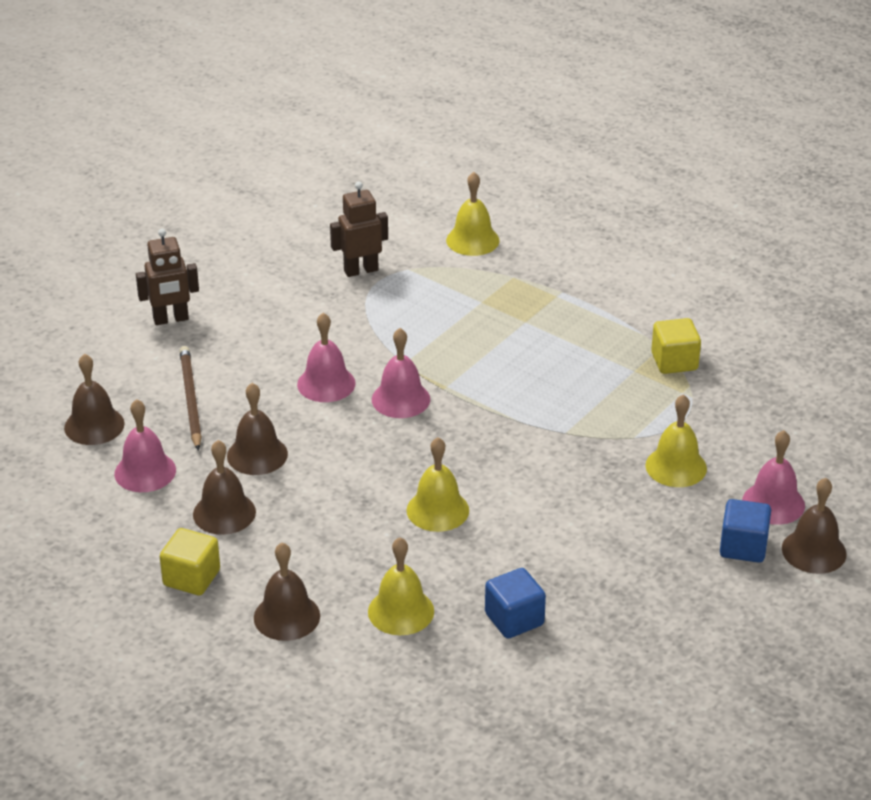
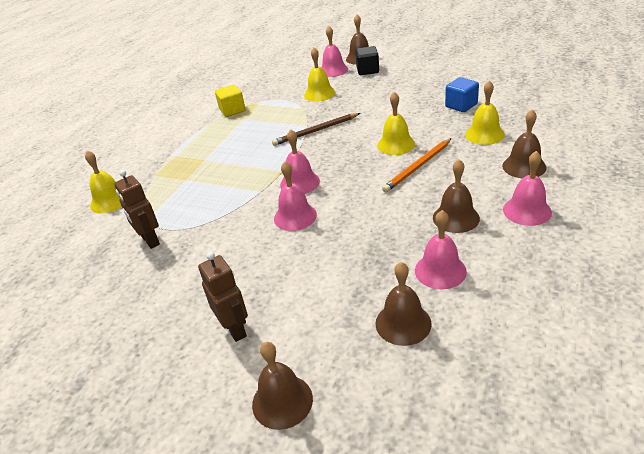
camera: 100 degrees left, 0 degrees up
(190, 399) = (342, 277): brown pencil -> brown pencil (315, 131)
(191, 578) = (527, 211): yellow cube -> pink bell
(257, 455) = (387, 223): brown bell -> brown bell (282, 401)
(360, 514) = (418, 167): none -> orange pencil
(743, 547) = (367, 70): blue cube -> black cube

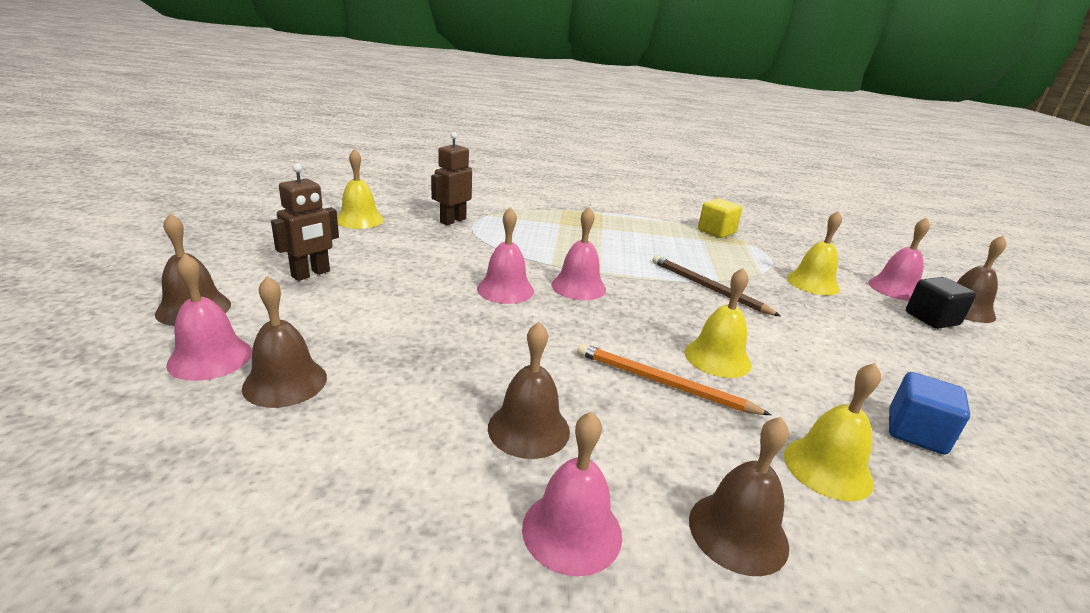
camera: 65 degrees right, 10 degrees down
(110, 201) = (512, 197): yellow bell -> yellow bell (359, 220)
(440, 270) = (391, 413): pink bell -> pink bell (210, 358)

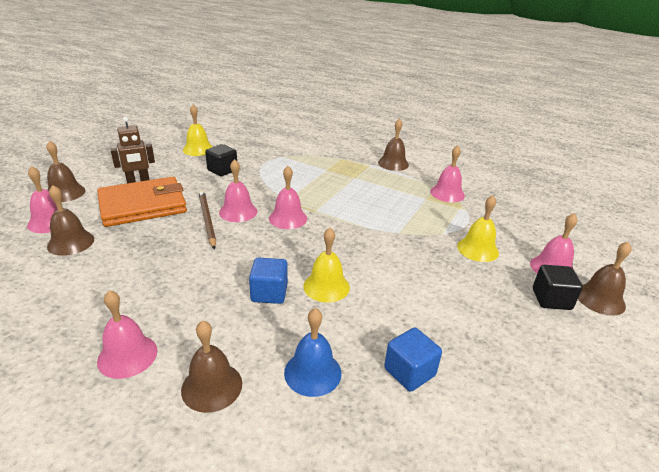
camera: 25 degrees right, 5 degrees up
(354, 305) = (143, 205): none -> orange wallet
(425, 241) = (222, 170): none -> black cube
(452, 220) = (255, 157): brown robot -> none
(528, 429) = (162, 298): brown bell -> brown bell (393, 163)
(662, 383) = (269, 293): orange pencil -> blue cube
(708, 288) = (382, 236): brown pencil -> brown pencil (207, 220)
(716, 231) = (447, 193): yellow cube -> pink bell
(827, 468) = (312, 372): yellow bell -> blue bell

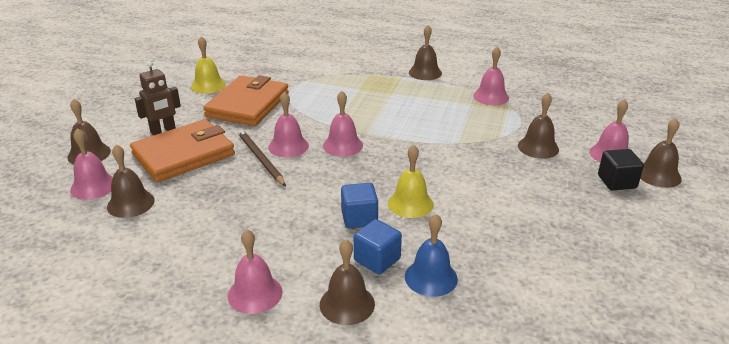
camera: 10 degrees left, 0 degrees up
(222, 170) = (248, 105): black cube -> orange wallet
(409, 372) = (514, 262): blue cube -> blue cube (377, 260)
(477, 249) = (538, 147): yellow bell -> brown bell

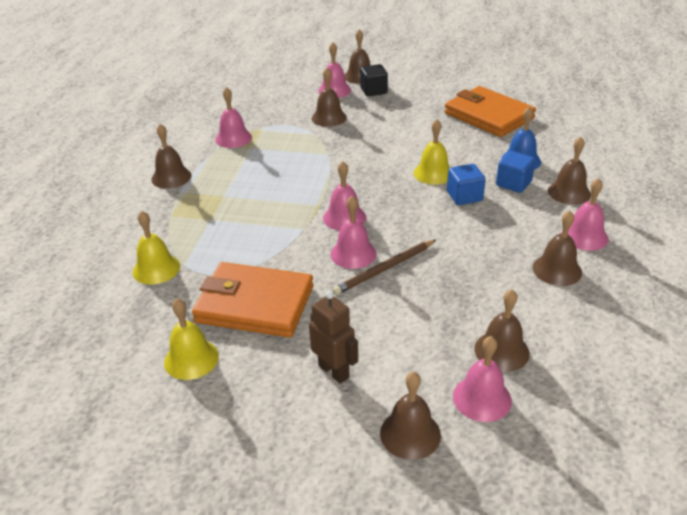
camera: 95 degrees left, 5 degrees up
(184, 155) = (390, 334): orange wallet -> orange wallet (488, 116)
(210, 258) = (557, 270): none -> brown bell
(305, 72) = (156, 269): none -> yellow bell

